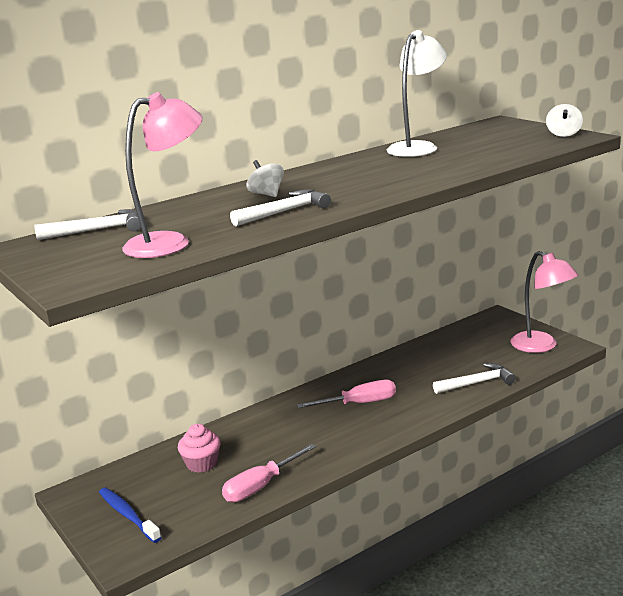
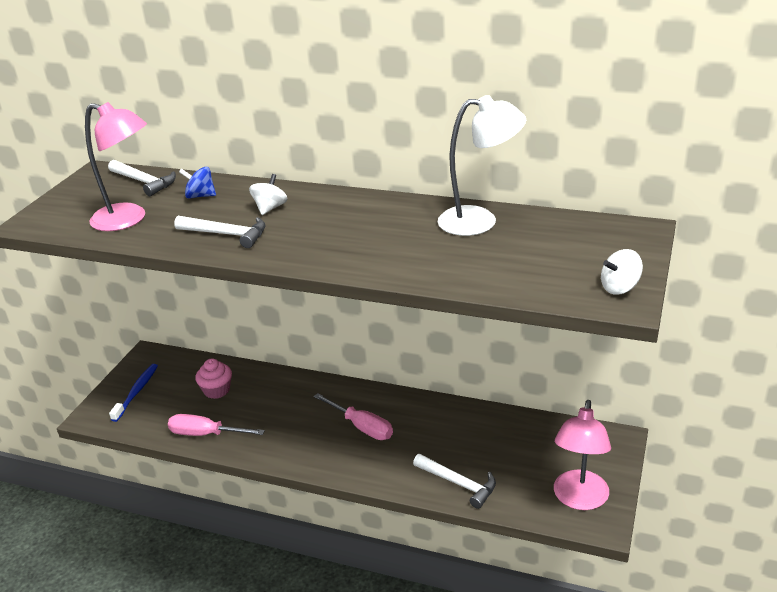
camera: 55 degrees right, 10 degrees up
(184, 213) = (200, 196): none -> blue spinning top

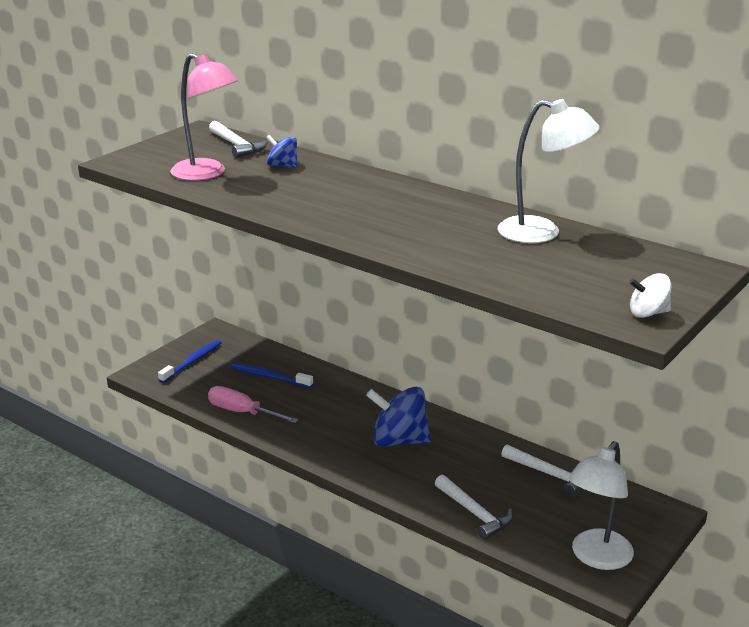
camera: 15 degrees right, 5 degrees down
(216, 390) = (269, 377): pink cupcake -> blue toothbrush
(226, 234) = (289, 201): white hammer -> white hammer (549, 474)
(270, 208) = (342, 187): white spinning top -> none
(362, 427) = (399, 440): pink screwdriver -> blue spinning top
(579, 499) = (596, 557): pink lamp -> white lamp

